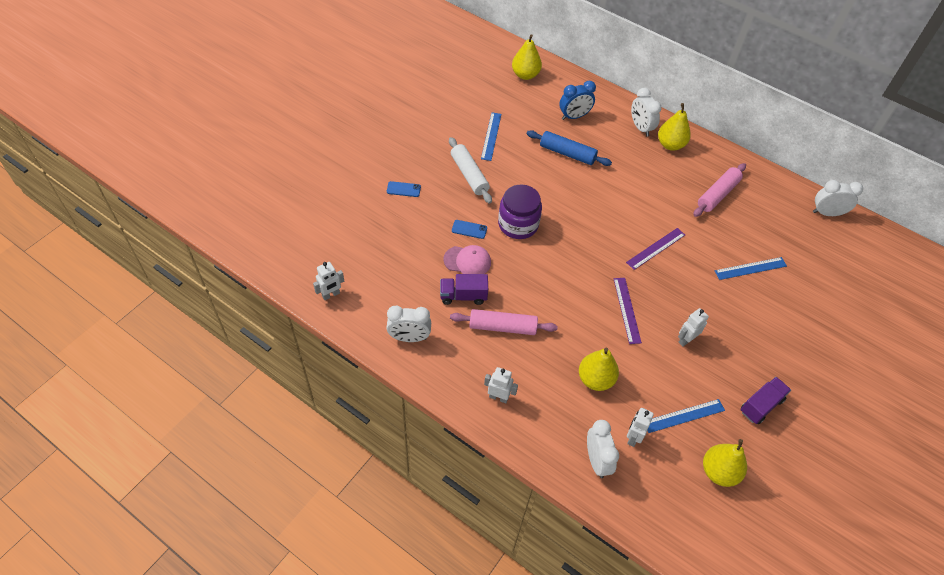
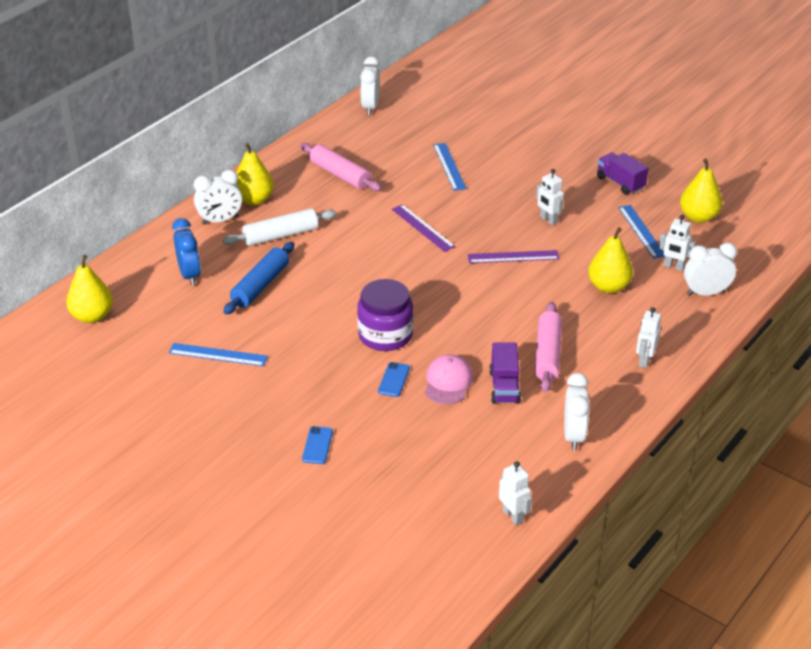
camera: 85 degrees left, 15 degrees down
(469, 175) = (293, 378): white rolling pin -> white rolling pin (280, 235)

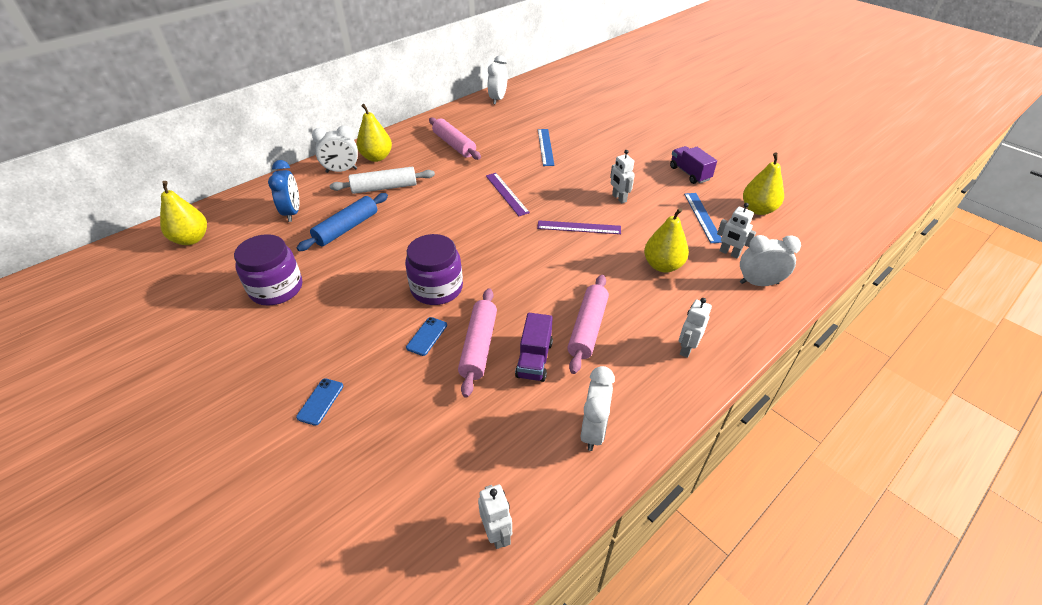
camera: 10 degrees right, 5 degrees up
(218, 355) = (276, 288): blue ruler -> purple jar
(448, 382) = (479, 346): pink cap -> pink rolling pin

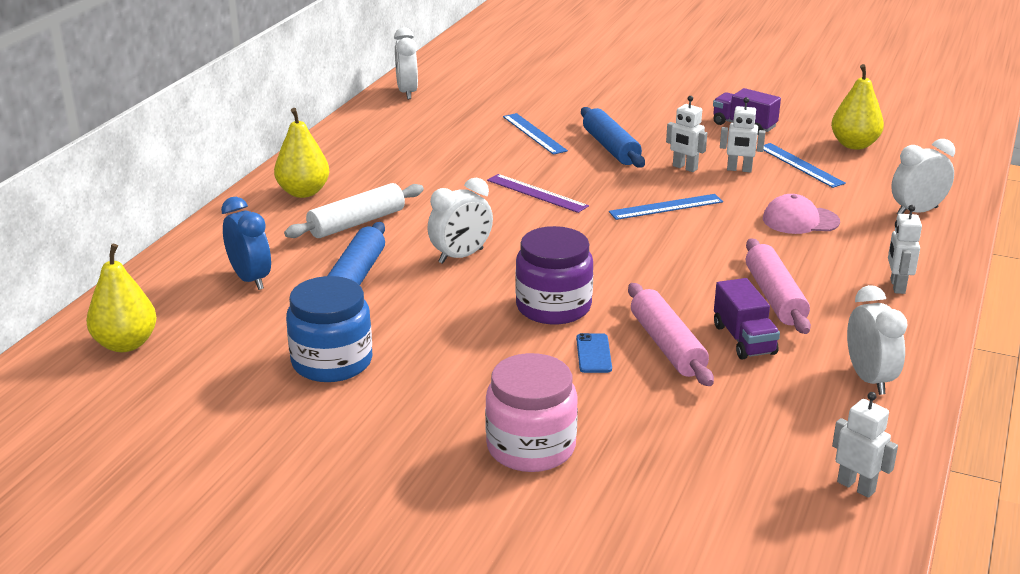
camera: 25 degrees left, 15 degrees down
(276, 288) = (332, 362): purple jar -> blue jar
(320, 401) = (531, 447): blue phone -> pink jar
(341, 170) = (267, 218): white clock -> white clock (461, 256)
(454, 145) = (403, 156): pink rolling pin -> none
(579, 227) = (666, 207): purple ruler -> blue ruler
(584, 169) = (610, 147): none -> blue rolling pin
(662, 265) = (800, 220): yellow pear -> pink cap
(729, 253) = (861, 192): white robot -> white robot (739, 169)

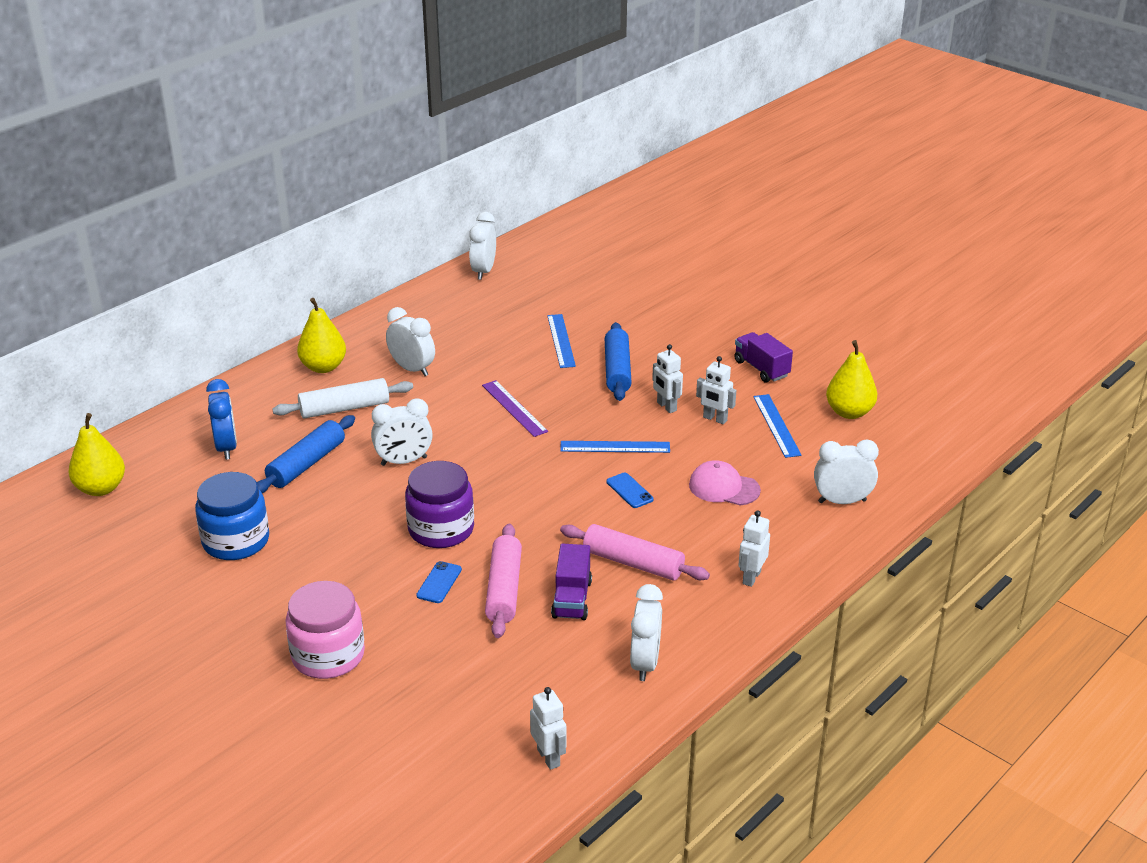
camera: 20 degrees right, 5 degrees up
(402, 179) = (412, 369): none -> white clock
(714, 239) = (629, 491): none -> blue phone
(774, 297) = (633, 563): pink rolling pin -> pink rolling pin turned 75 degrees counterclockwise

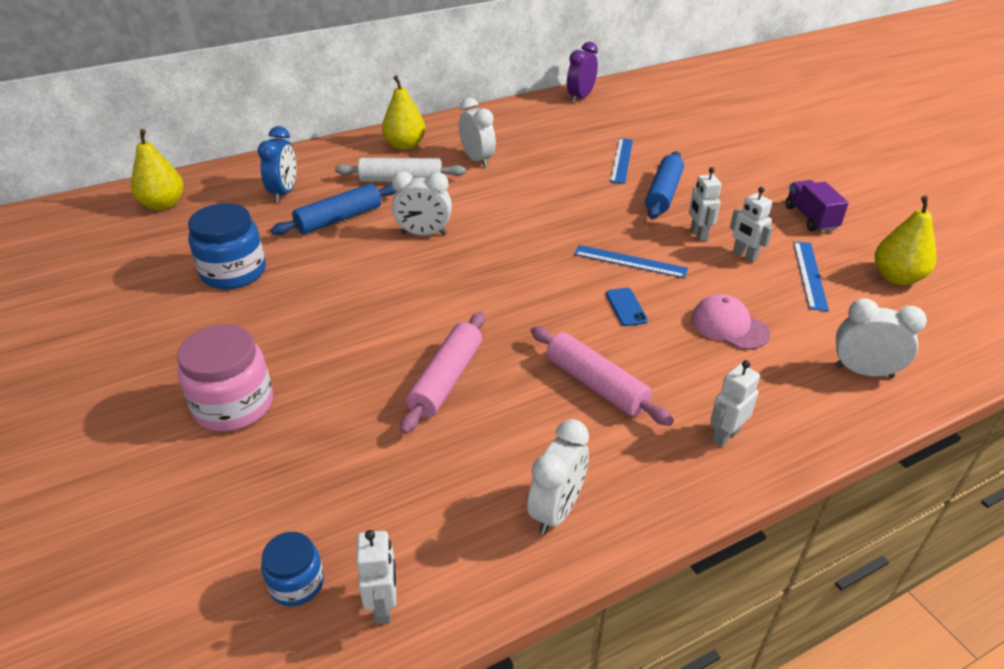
camera: 20 degrees right, 5 degrees up
(439, 582) = (387, 356): blue phone -> none
(441, 529) = (420, 303): purple jar -> none
(473, 762) = (297, 583): none -> blue jar
(483, 271) = (580, 97): white clock -> purple clock
(514, 408) = (550, 208): purple ruler -> none
(572, 599) = (511, 408): purple truck -> none

